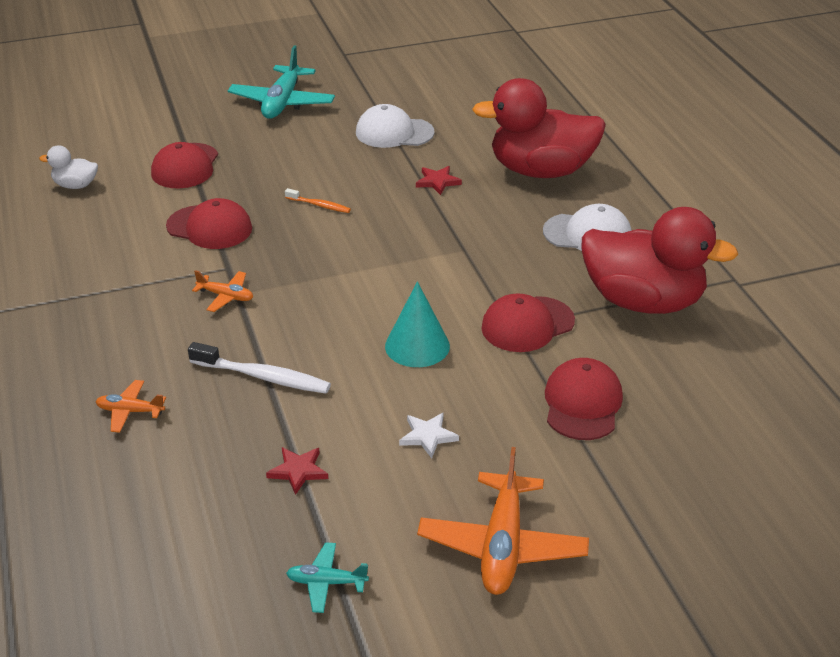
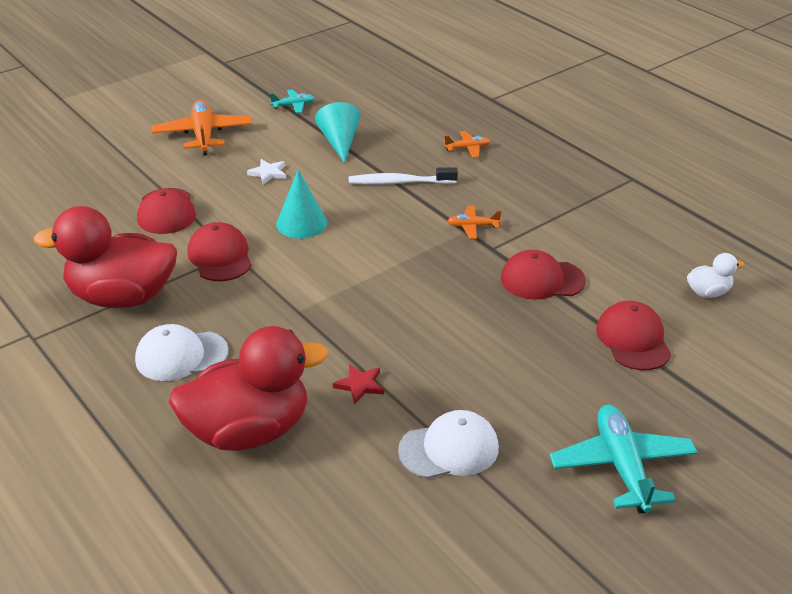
camera: 160 degrees right, 0 degrees up
(298, 471) = (339, 142): red star -> turquoise cone
(319, 205) = (462, 326): orange toothbrush -> none
(527, 324) = (220, 256): red cap -> red cap turned 60 degrees counterclockwise

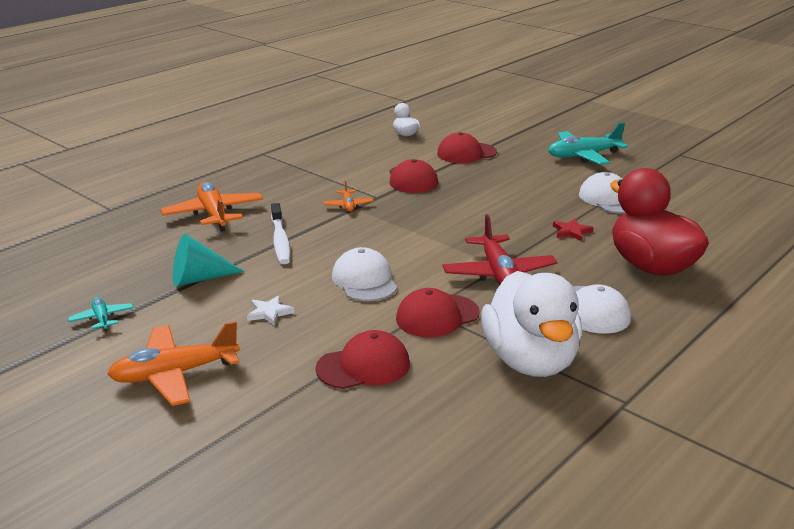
camera: 100 degrees left, 10 degrees down
(122, 297) = (530, 361): red duck -> white duck
(281, 307) = (498, 273): none -> red plane
(301, 223) = (364, 280): turquoise cone -> white cap
(467, 148) = (214, 214): orange plane -> orange plane, size x1.98

